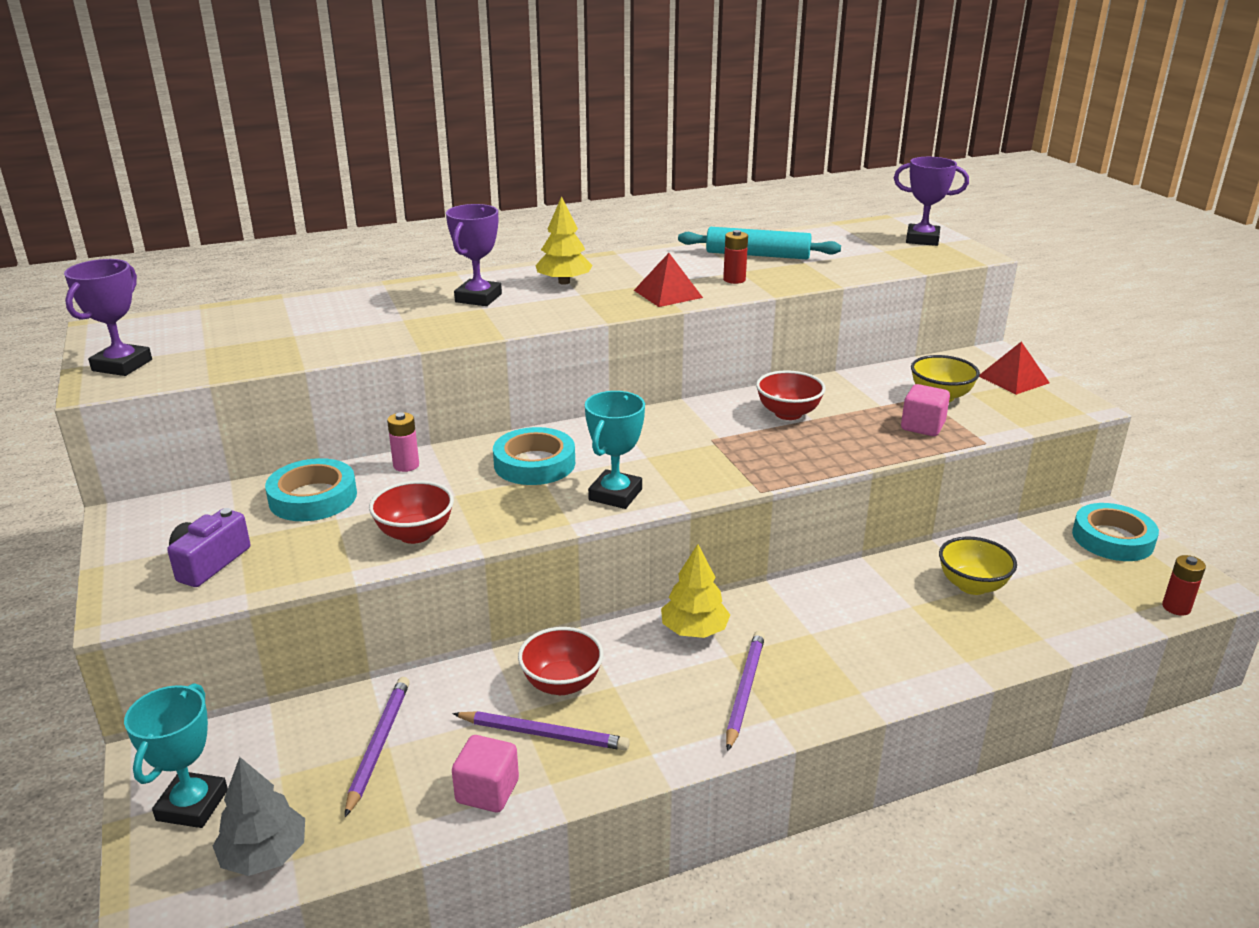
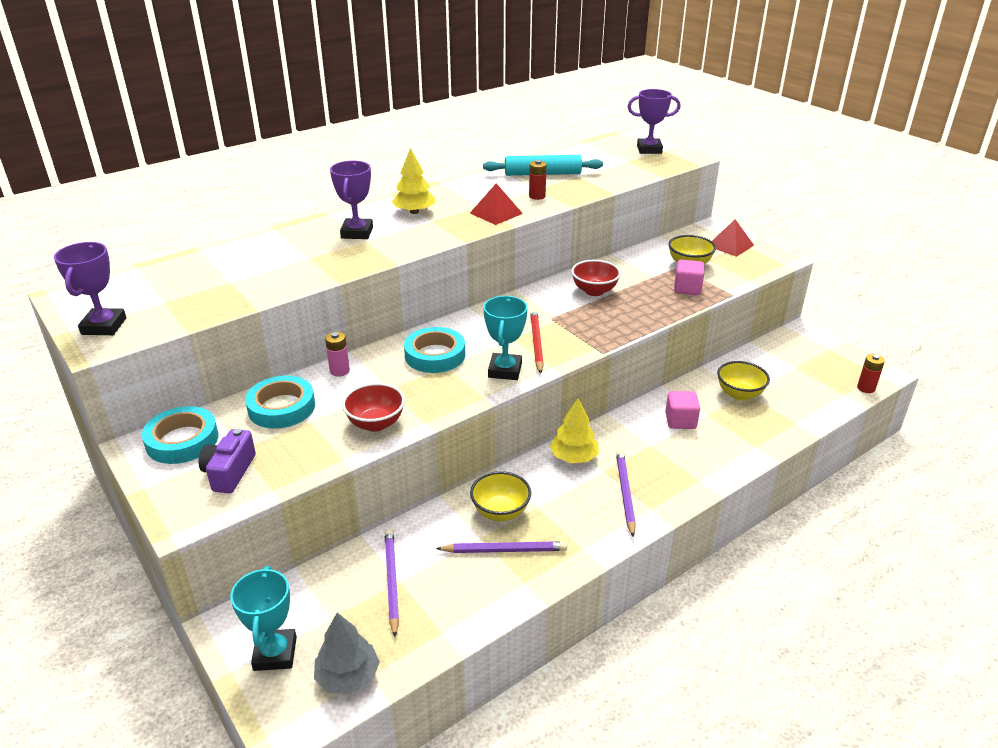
camera: 15 degrees left, 5 degrees up
(487, 791) = (484, 598): pink cube -> pink cube (680, 421)
(562, 683) = (500, 512): red bowl -> yellow bowl
(675, 467) = (536, 343): none -> red pencil
(1112, 539) = (812, 347): turquoise tape -> turquoise tape (182, 440)

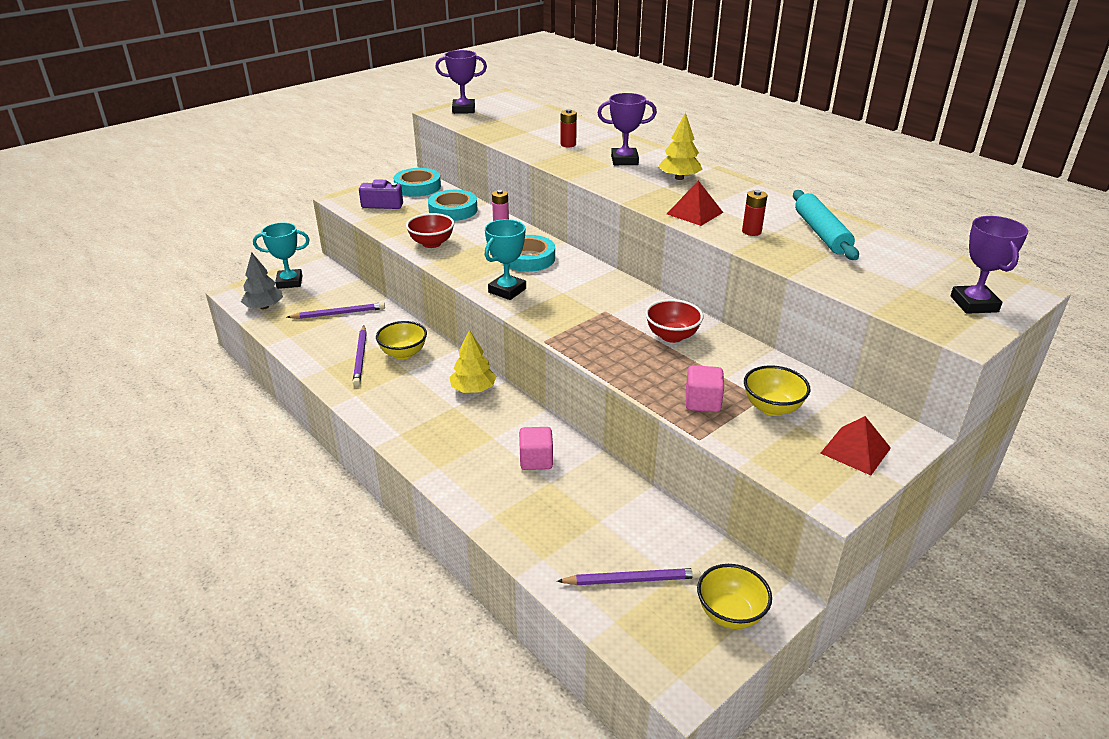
camera: 85 degrees right, 0 degrees up
(505, 370) = (507, 290): turquoise trophy -> turquoise trophy turned 60 degrees counterclockwise
(536, 343) = (556, 304): red pencil -> none
(625, 493) = (421, 418): purple pencil -> purple pencil (631, 579)
(739, 394) = (596, 513): yellow bowl -> yellow bowl (730, 614)
(866, 388) = (636, 651): red battery -> red battery (568, 144)

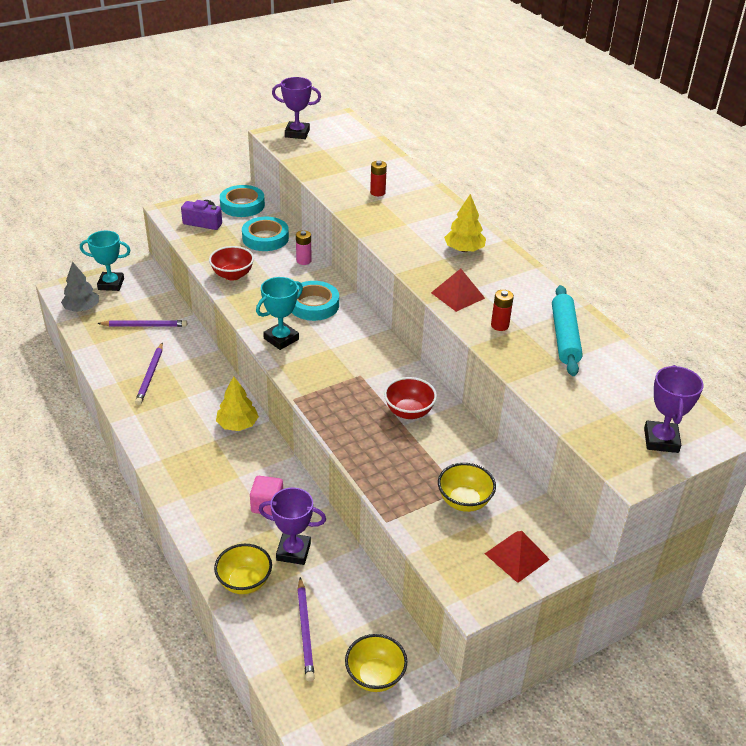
camera: 10 degrees right, 5 degrees up
(403, 353) = (188, 377): yellow bowl -> yellow bowl (244, 582)
(624, 160) = (422, 220): purple trophy -> purple trophy (293, 551)
(631, 579) = (305, 630): purple pencil -> purple pencil turned 75 degrees clockwise
(702, 402) = (405, 485): pink cube -> none

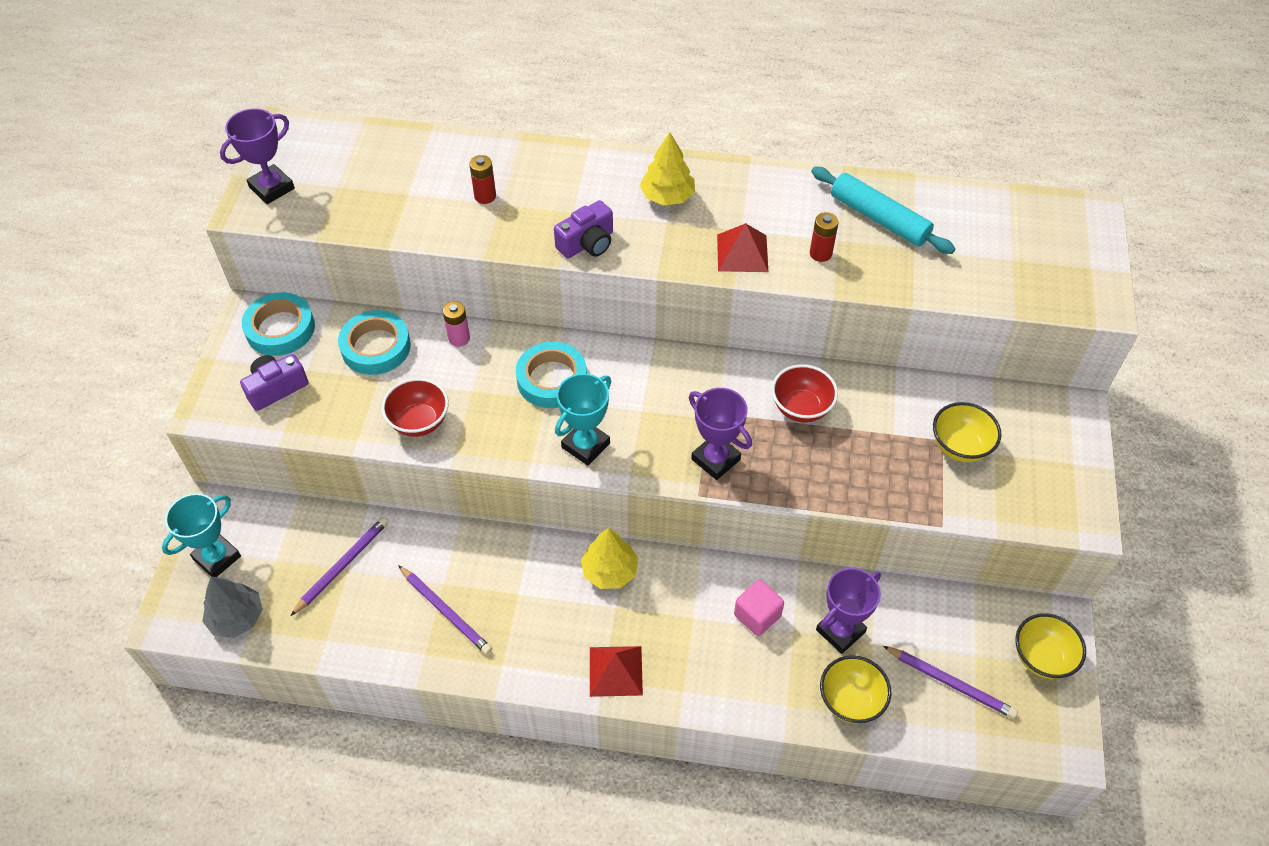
camera: 50 degrees left, 15 degrees up
(281, 339) = (585, 445): turquoise trophy -> turquoise trophy turned 45 degrees clockwise
(389, 239) = (587, 243): none -> purple camera
(517, 556) = (1056, 453): red pyramid -> red pyramid (616, 671)
(661, 440) = (1073, 255): purple trophy -> purple trophy (715, 459)

